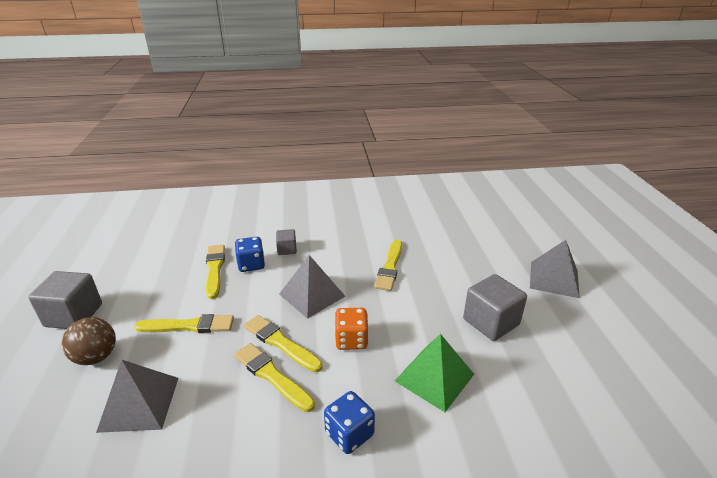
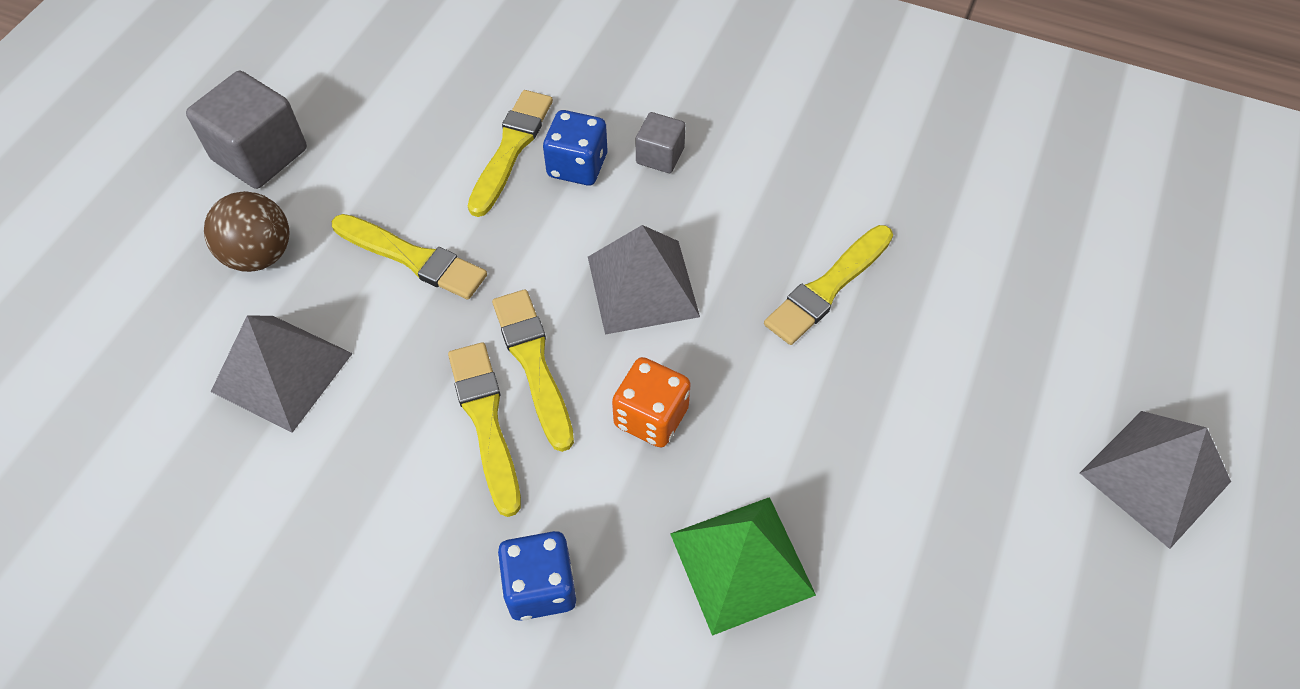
camera: 30 degrees right, 25 degrees up
(491, 322) = (932, 508): grey cube -> none

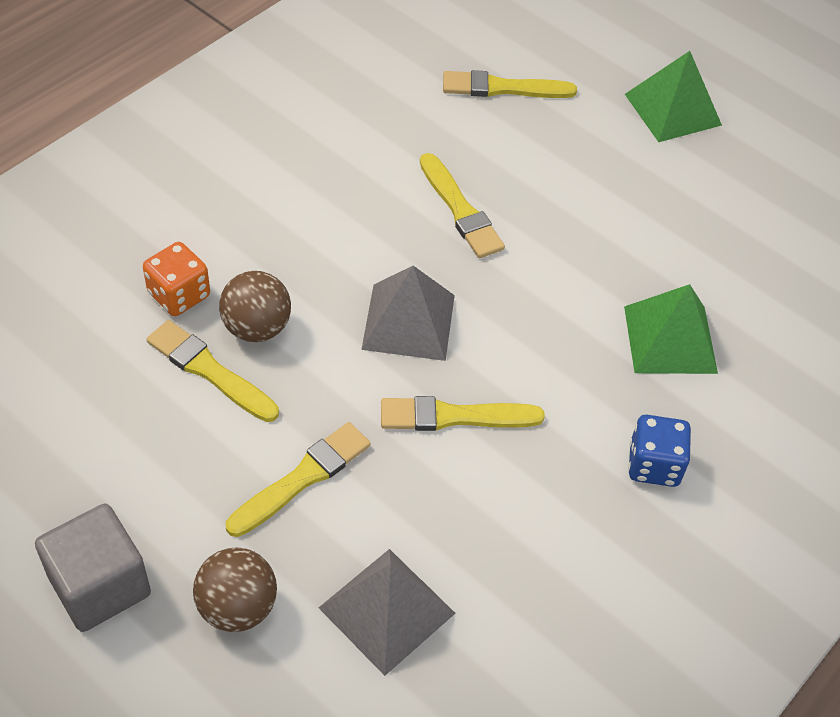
camera: 75 degrees left, 5 degrees down
(486, 421) = (497, 464): yellow brush -> yellow brush (503, 88)
(577, 166) = (256, 328): blue dice -> brown ball
(651, 417) = (533, 354): orange dice -> orange dice (179, 295)
(660, 156) = (276, 267): grey cube -> none
(1155, 477) = (673, 109): grey pyramid -> green pyramid

